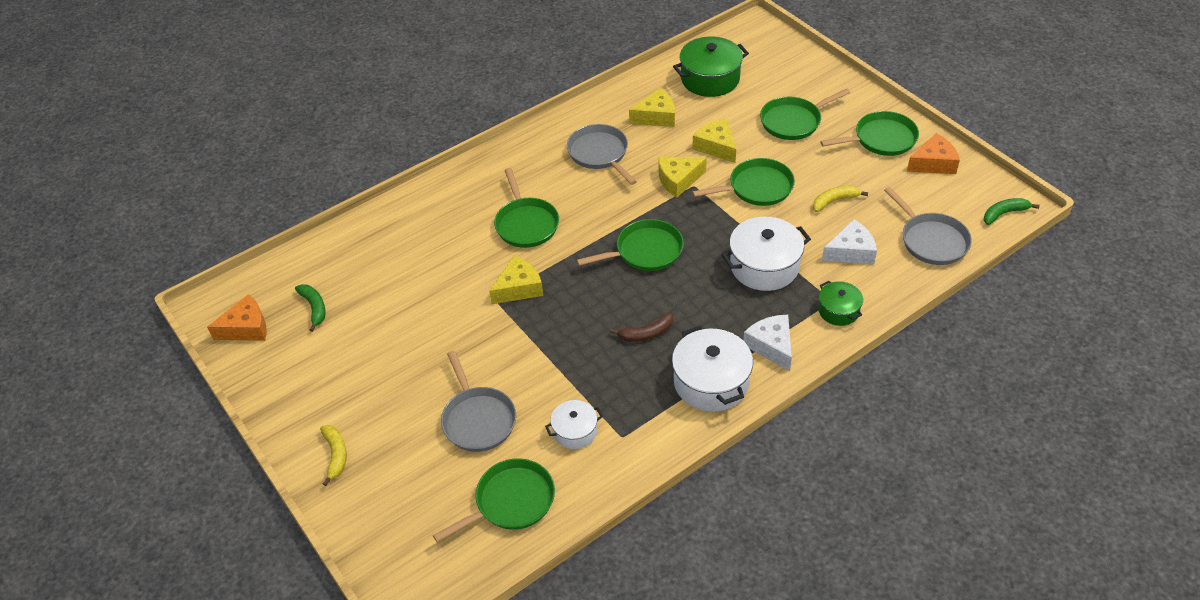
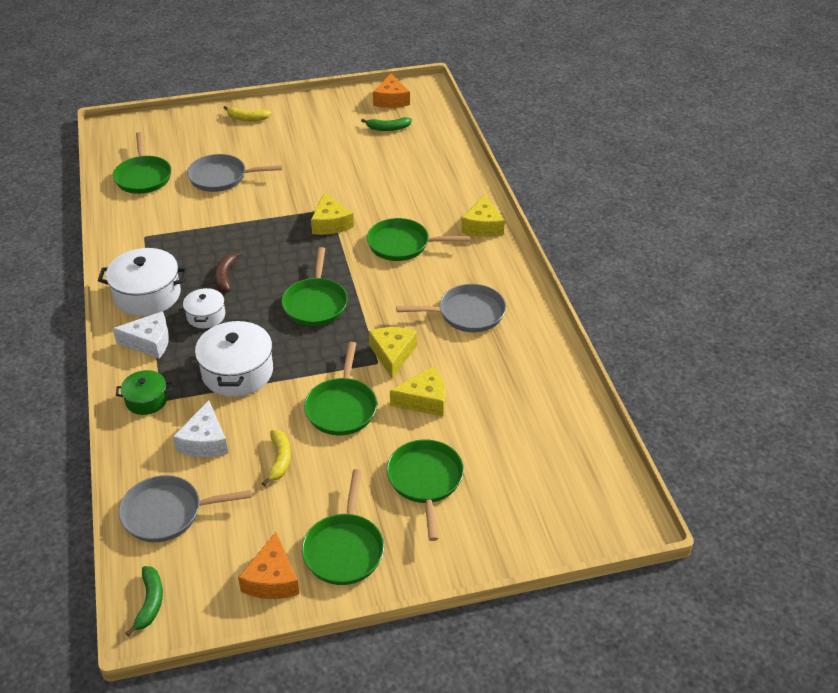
camera: 110 degrees right, 5 degrees down
(575, 431) = (170, 216): white pot -> white pot (206, 316)
(656, 116) = (501, 371): yellow cheese -> yellow cheese (483, 226)
(710, 79) = (544, 437): green pot -> none

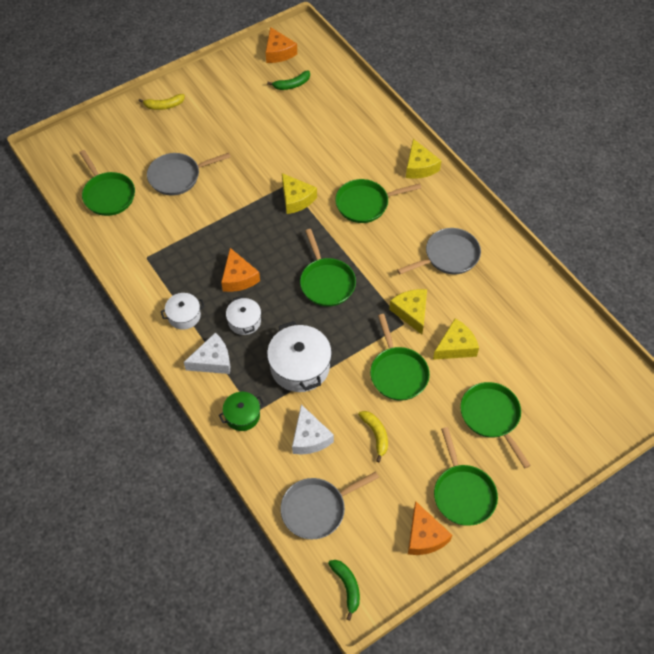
camera: 20 degrees left, 15 degrees up
(147, 295) = (184, 316): white pot -> white pot, size x0.57
(225, 276) = (238, 277): brown banana -> orange cheese

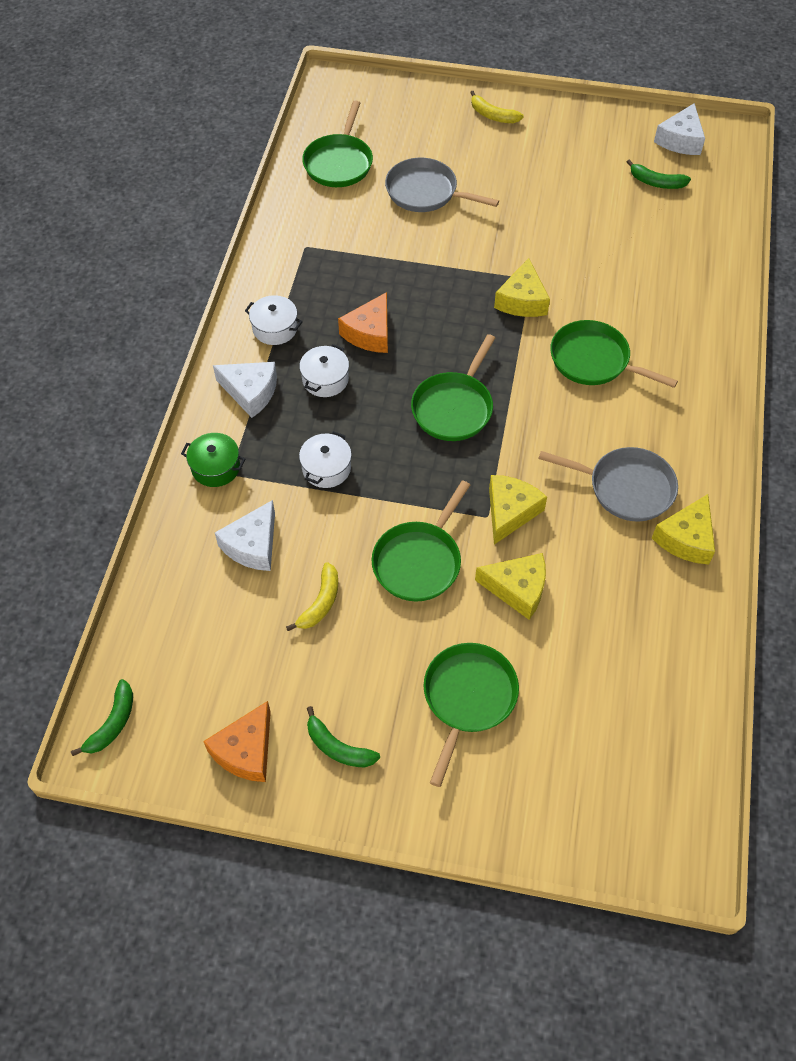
camera: 45 degrees right, 0 degrees up
(278, 52) = (680, 140): orange cheese -> white cheese
(300, 366) = (326, 468): white pot -> white pot, size x0.57
(317, 509) = (176, 620): grey pan -> none
(419, 167) = (706, 368): yellow cheese -> yellow cheese (686, 538)
(463, 493) = (338, 747): green pan -> green banana

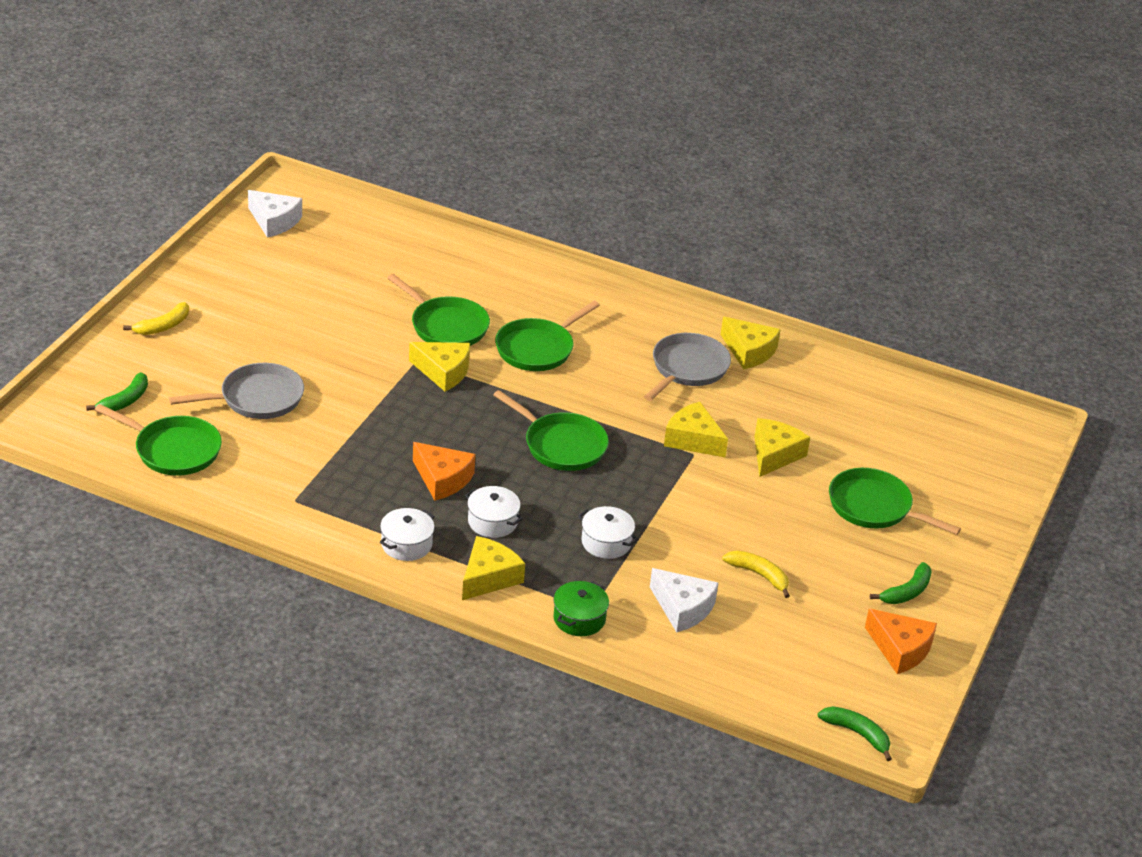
camera: 80 degrees left, 20 degrees down
(251, 392) = (488, 577): white cheese -> yellow cheese
(419, 561) = (730, 505): green pan -> green pan (446, 326)
(425, 192) = (257, 398): grey pan -> grey pan turned 150 degrees counterclockwise
(656, 182) = (325, 251): green banana -> green banana (125, 401)

